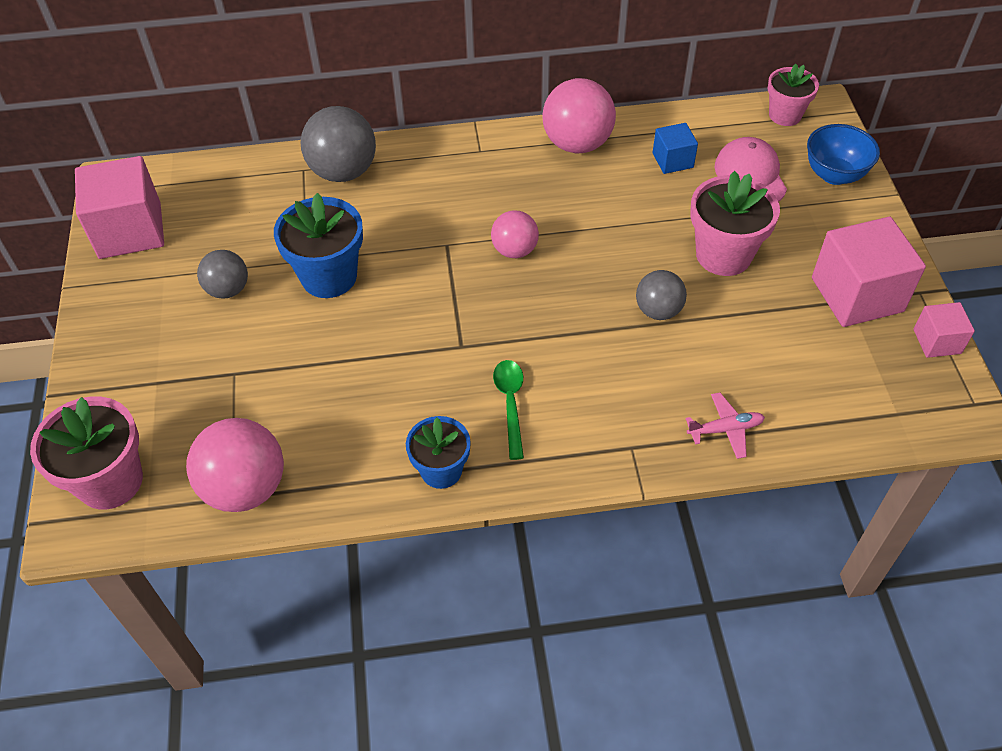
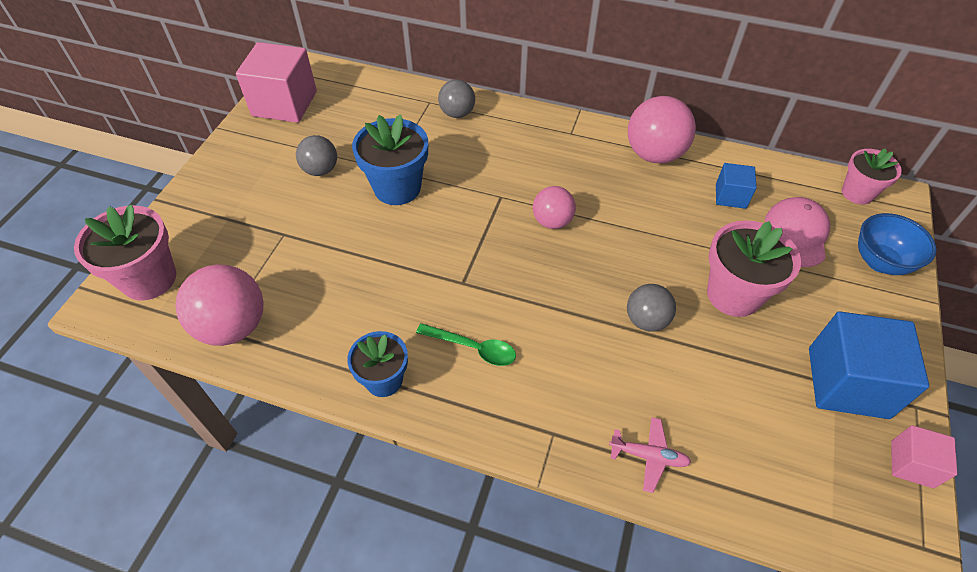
camera: 25 degrees right, 0 degrees up
(343, 172) = (457, 113): grey ball -> grey ball, size x0.61
(510, 404) = (473, 348): green spoon -> green spoon turned 90 degrees clockwise
(857, 294) = (847, 382): pink cube -> blue cube

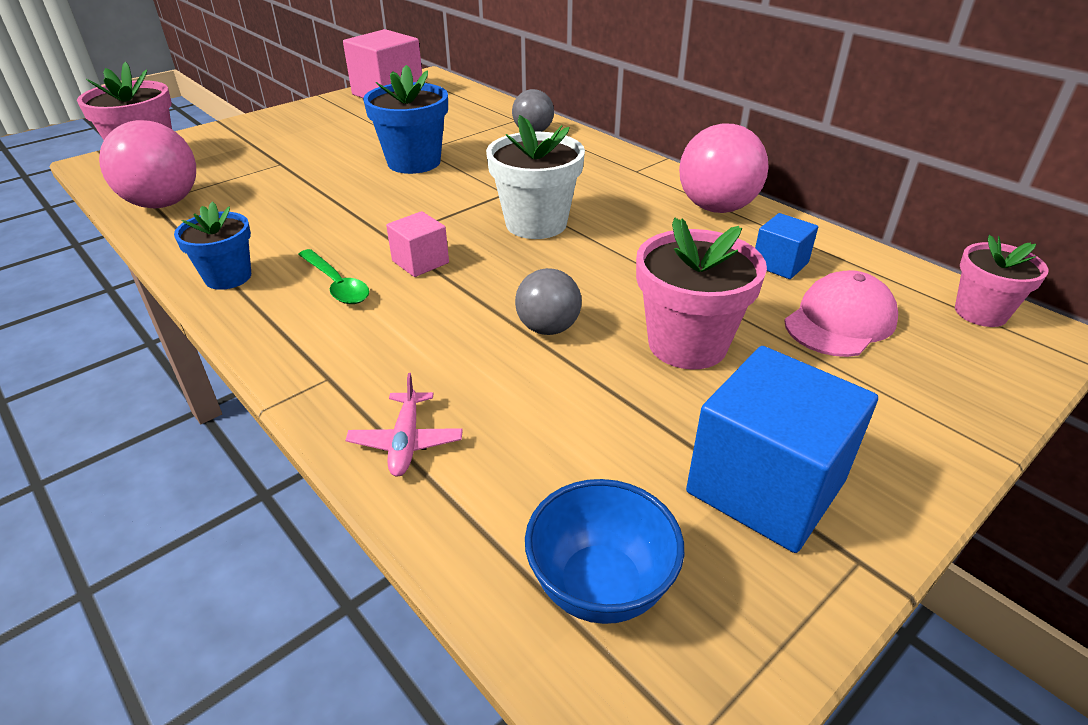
camera: 30 degrees right, 15 degrees down
(320, 170) = (363, 136): grey ball -> none
(552, 221) = (536, 224): pink ball -> white flower pot
(649, 456) = (406, 442): pink plane -> pink plane turned 45 degrees clockwise
(880, 262) = (951, 387): blue bowl -> blue bowl (600, 586)
(912, 464) = (781, 623): pink cube -> pink cube (420, 262)

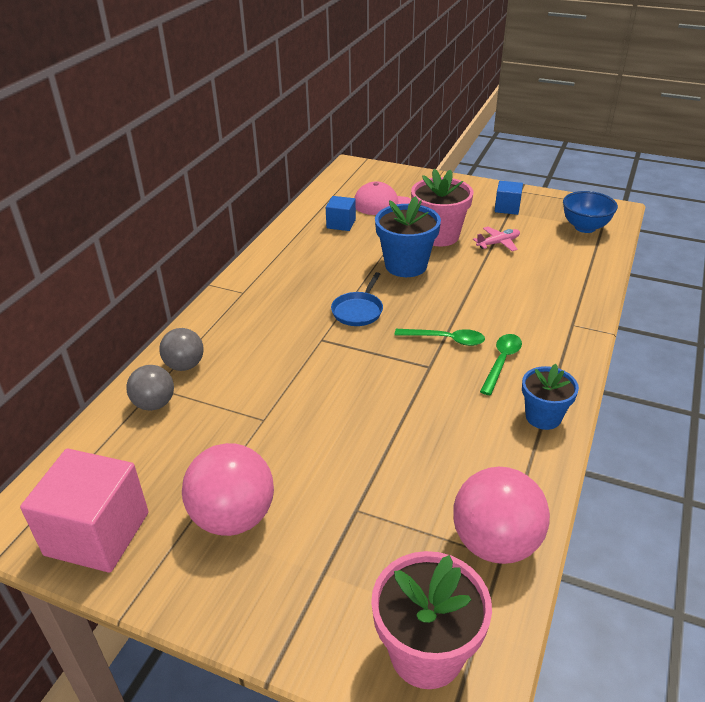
camera: 115 degrees left, 0 degrees up
(406, 442) = (579, 285): pink plane -> pink plane (498, 243)
(414, 162) = (295, 412): blue flower pot -> blue flower pot (406, 265)
(420, 262) = (445, 339): pink cube -> green spoon
(536, 224) = (358, 311): white flower pot -> blue pan
(548, 328) = (465, 274): grey ball -> grey ball (154, 404)
(716, 208) = (285, 251): pink ball -> pink ball (233, 517)
(765, 486) = (507, 208): blue cube -> blue cube, size x0.52
(980, 312) = (346, 177): pink flower pot -> none

